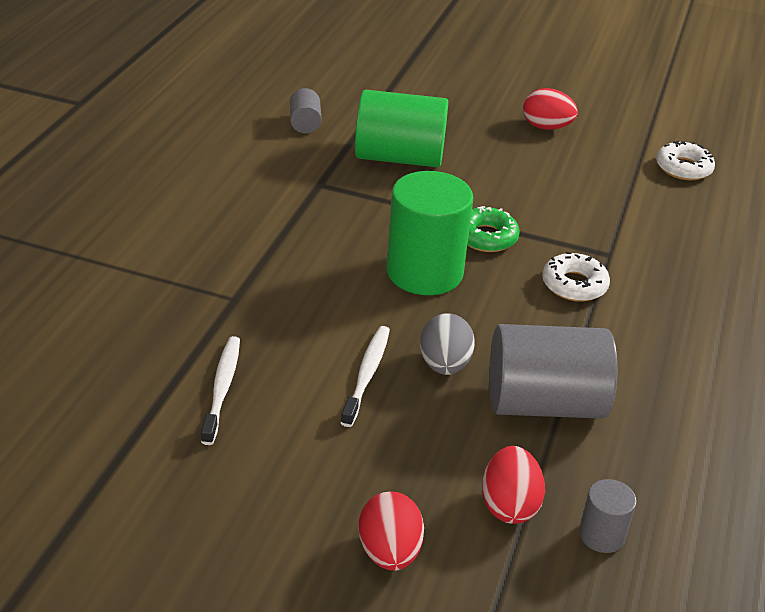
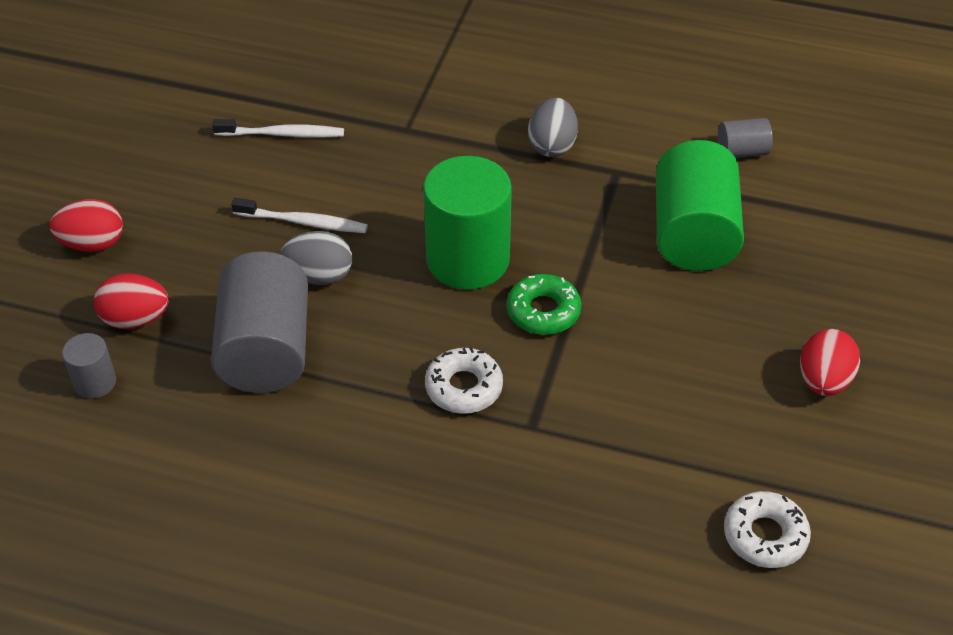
camera: 90 degrees right, 10 degrees up
(278, 213) = (552, 145): none -> grey egg

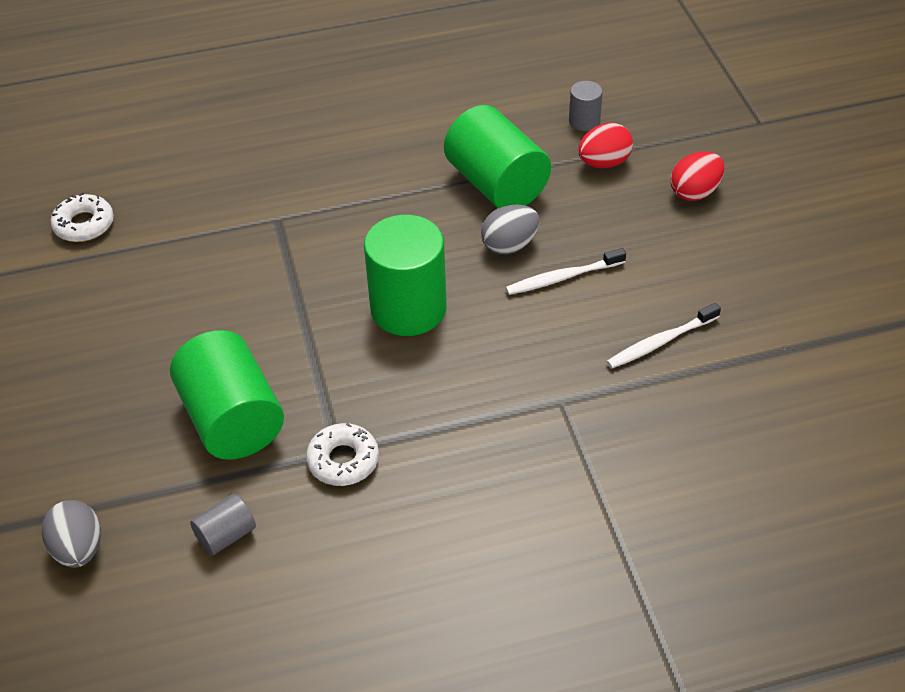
camera: 150 degrees right, 0 degrees up
(265, 350) = (497, 184): grey cylinder -> green cylinder
(464, 387) = (341, 221): white donut -> white donut (343, 460)
(543, 311) = (320, 296): green donut -> none
(552, 145) = (415, 449): grey egg -> grey egg (78, 549)
(823, 381) = (72, 342): red egg -> none

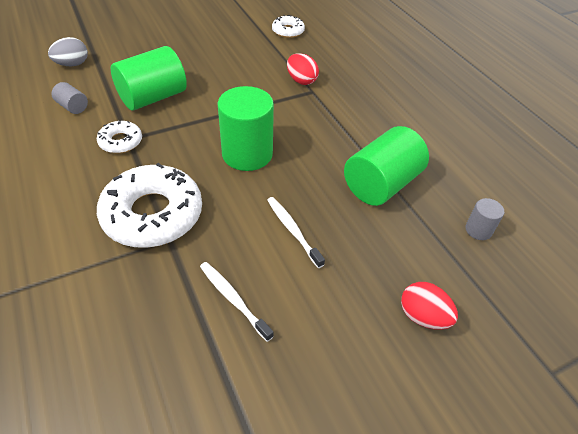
camera: 75 degrees right, 0 degrees up
(509, 245) = (319, 197): grey egg -> none
(512, 418) = (153, 214): none -> white donut
(604, 163) = (433, 247): red egg -> red egg (301, 80)

